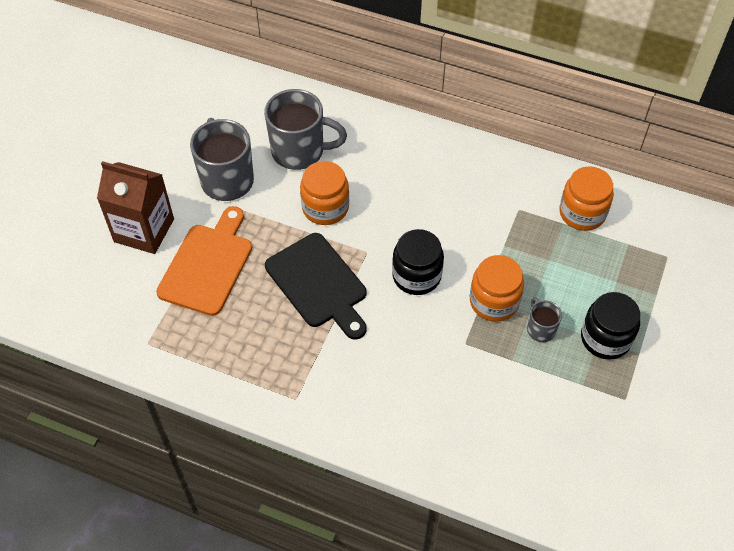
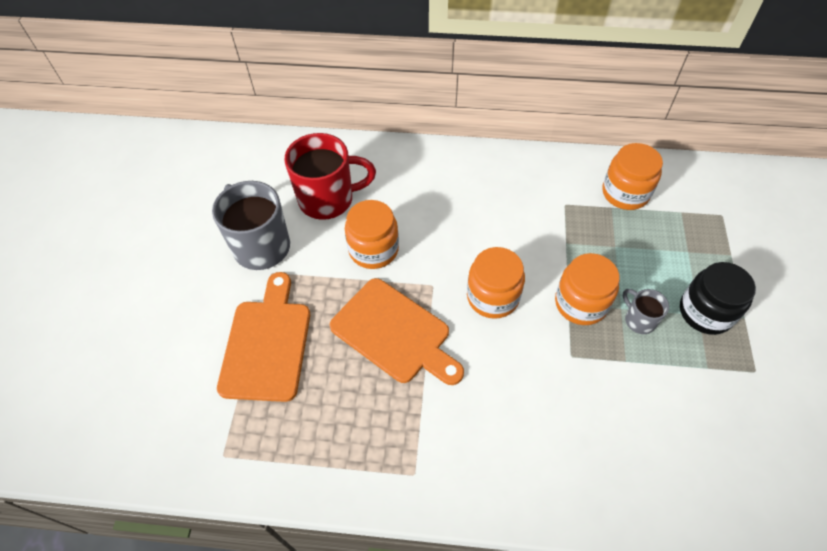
camera: 15 degrees left, 0 degrees up
(144, 230) = (184, 323): brown carton -> none
(299, 151) = (328, 199): grey mug -> red mug
(318, 284) = (394, 333): black cutting board -> orange cutting board
(416, 275) = (492, 297): black jar -> orange jar

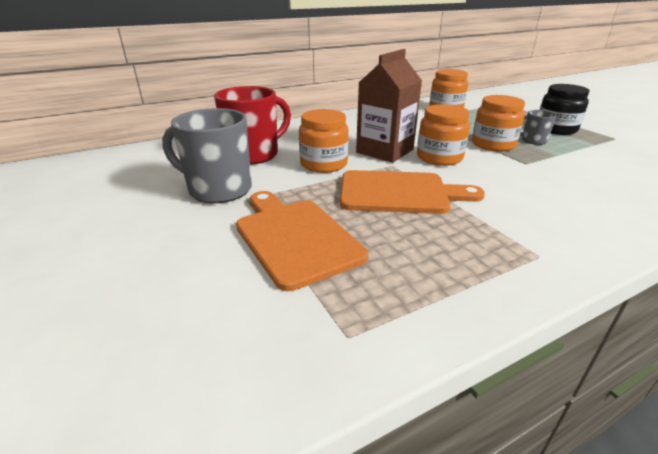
camera: 35 degrees left, 25 degrees down
(451, 256) = (384, 151): none -> brown carton

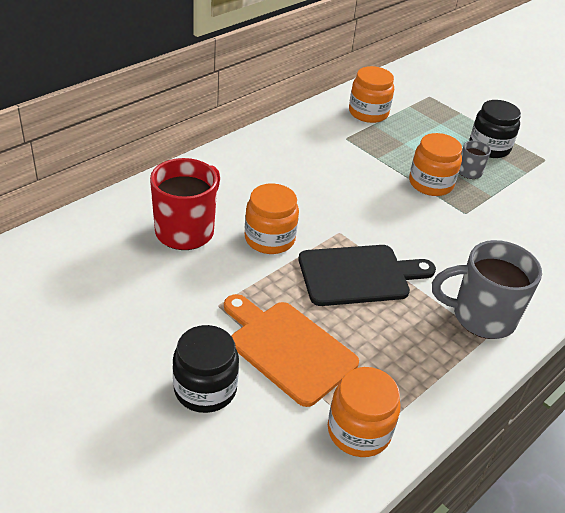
camera: 20 degrees left, 10 degrees up
(184, 258) = (205, 389): none -> black jar
(218, 189) = (181, 295): grey mug -> grey mug (481, 317)
(384, 151) = (324, 208): brown carton -> none
(399, 193) = (359, 275): orange cutting board -> black cutting board
(439, 157) = (382, 213): orange jar -> orange jar (359, 431)

